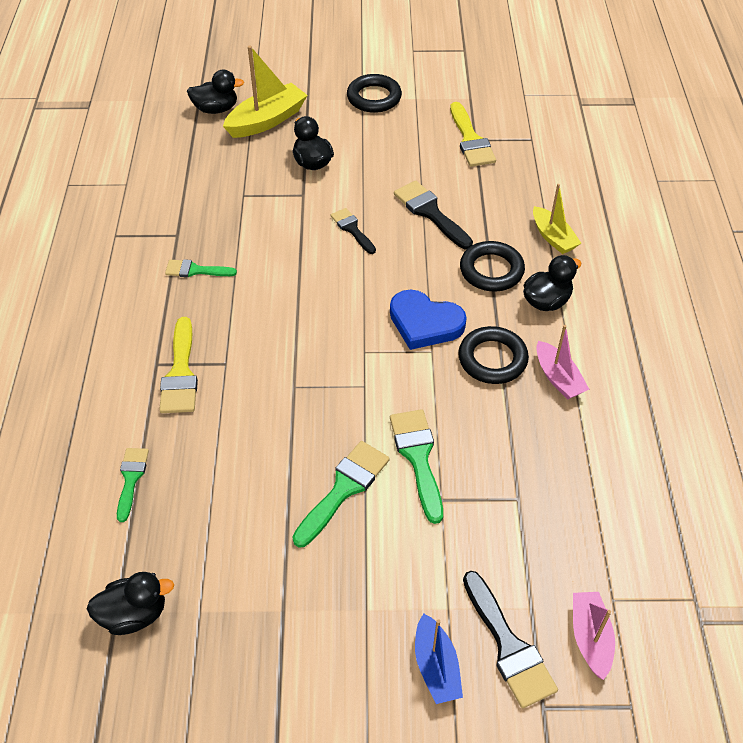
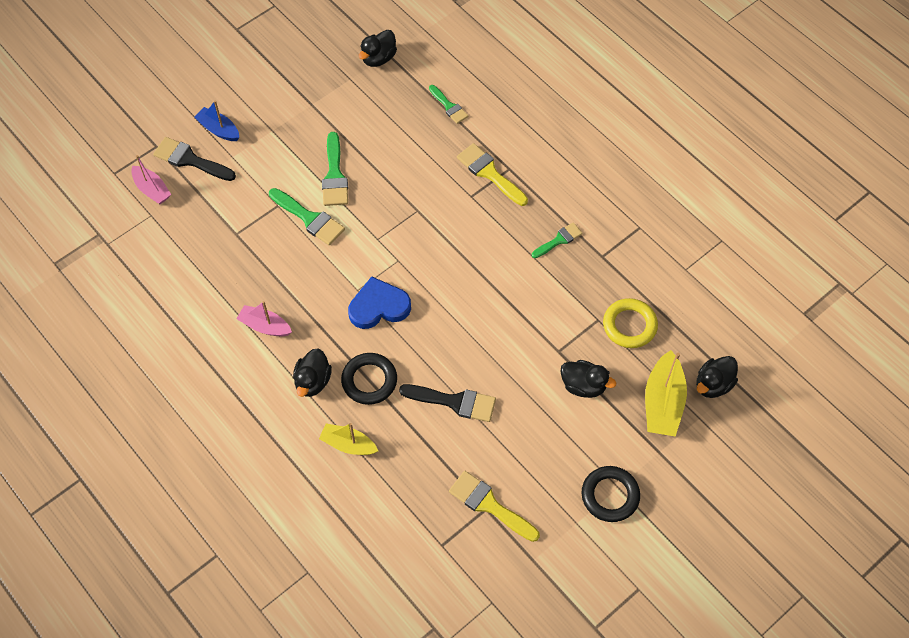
camera: 140 degrees right, 10 degrees up
(224, 176) = (629, 325): none -> yellow ring
(352, 229) = (494, 346): black brush -> none
(492, 359) = (315, 311): black ring -> none

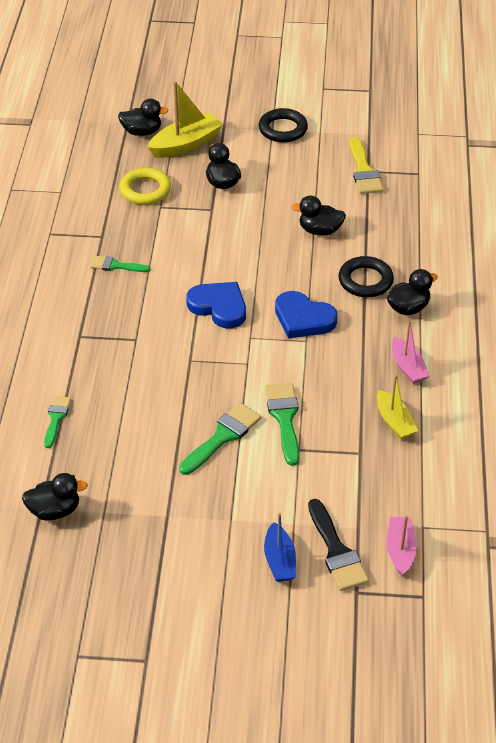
camera: 135 degrees left, 15 degrees down
(348, 444) = (423, 257): yellow boat -> yellow boat (394, 422)
(447, 267) = (219, 307): none -> blue heart
(454, 402) = (320, 230): black brush -> black duck
(489, 173) = (99, 344): yellow brush -> none

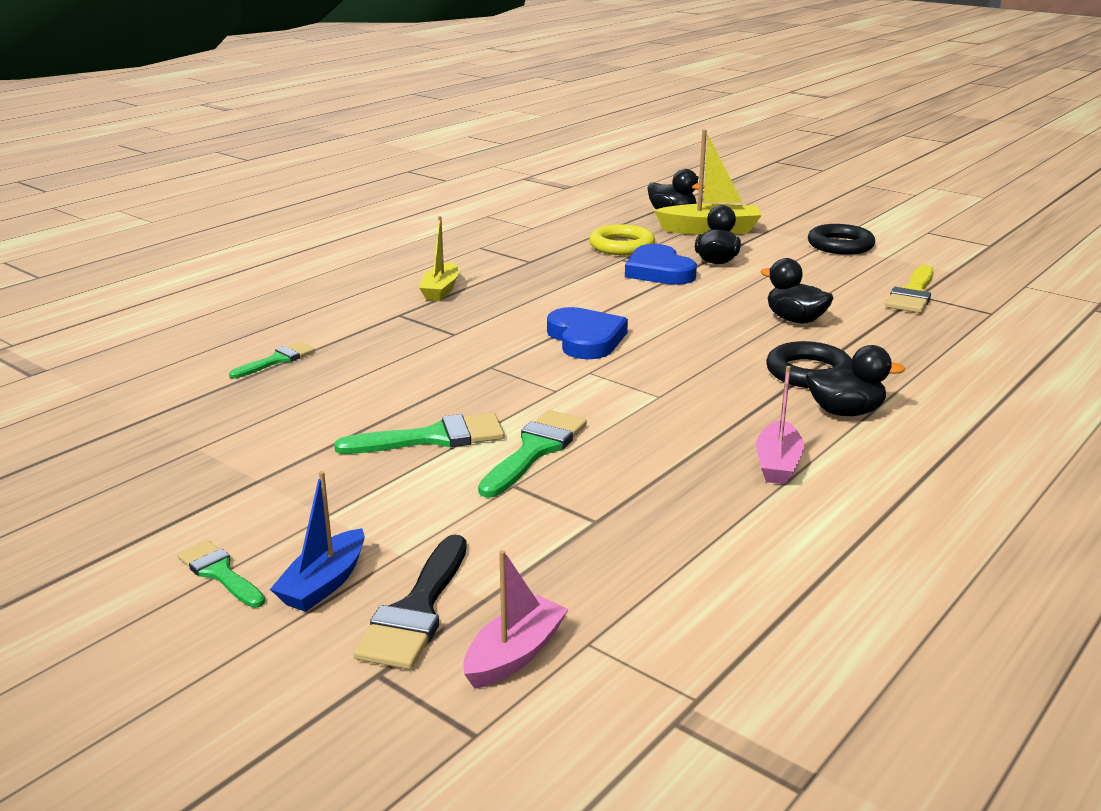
camera: 35 degrees right, 20 degrees down
(55, 510) = (152, 426): black duck -> none
(116, 265) = (514, 282): green brush -> green brush (219, 573)
(303, 318) = (680, 377): blue heart -> blue heart (659, 271)
(394, 422) = (690, 509): yellow boat -> yellow boat (440, 290)

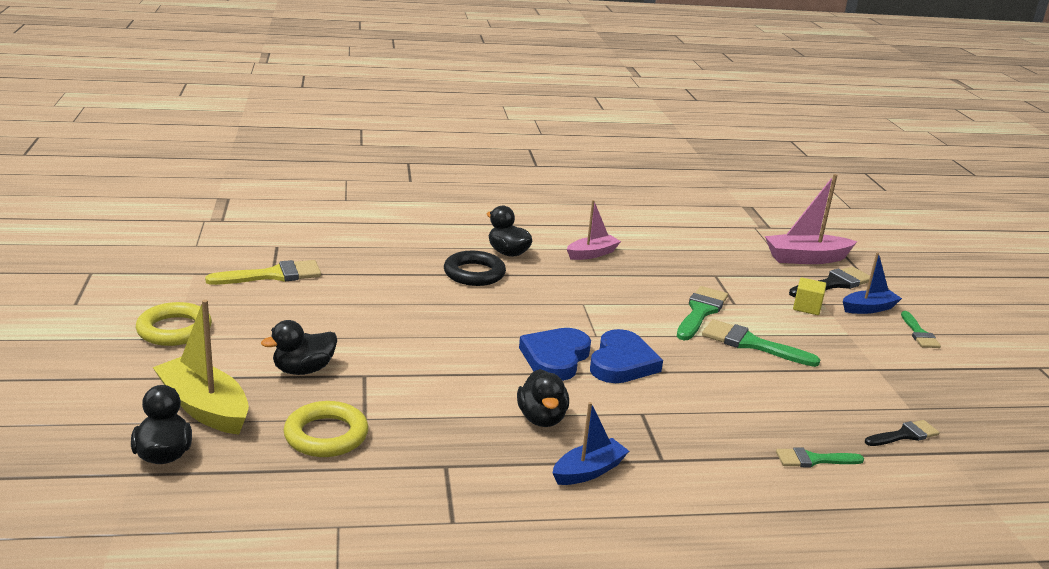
camera: 140 degrees left, 0 degrees up
(195, 416) = (904, 435): none -> black brush
(417, 531) = (807, 307): none -> yellow cube
(440, 290) = (588, 471): yellow boat -> blue boat
(515, 655) = (806, 258): pink boat -> pink boat, size x1.56
(535, 450) = (701, 312): green brush -> green brush turned 135 degrees clockwise
(659, 271) = (371, 386): blue heart -> blue heart (622, 363)
(795, 320) = (394, 300): black duck -> black duck (541, 418)
(840, 245) = (174, 330): black ring -> yellow ring

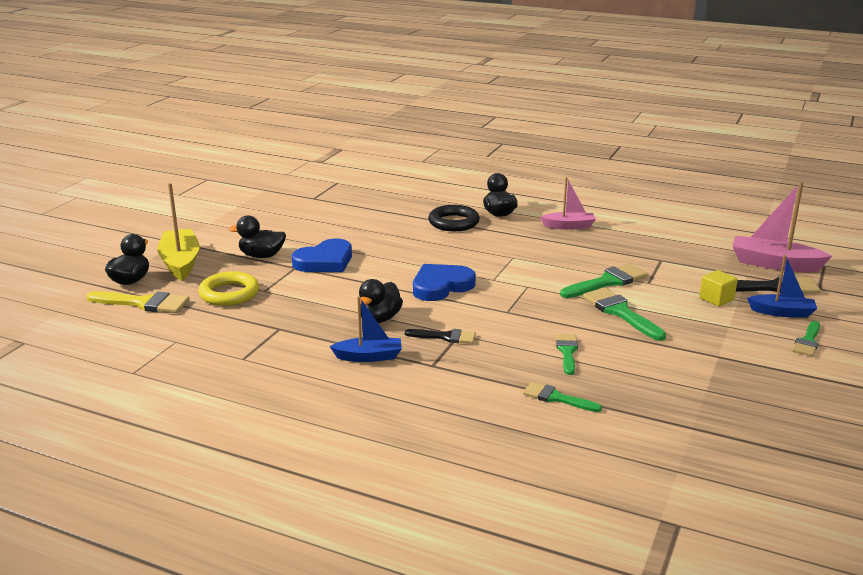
camera: 35 degrees right, 0 degrees up
(174, 330) = (215, 218): yellow ring -> none
(273, 275) = (312, 199): yellow brush -> yellow brush (144, 303)
(622, 363) = (489, 300): blue heart -> blue heart (325, 261)
(760, 403) = (567, 352): none -> green brush
(904, 435) = (669, 405): black brush -> black brush (445, 337)

